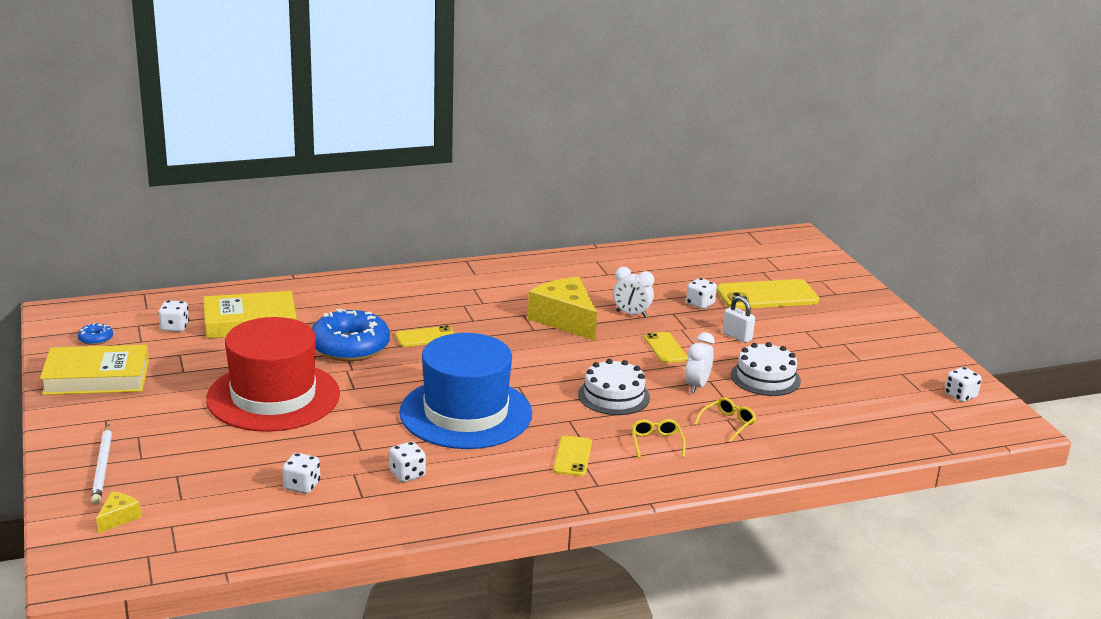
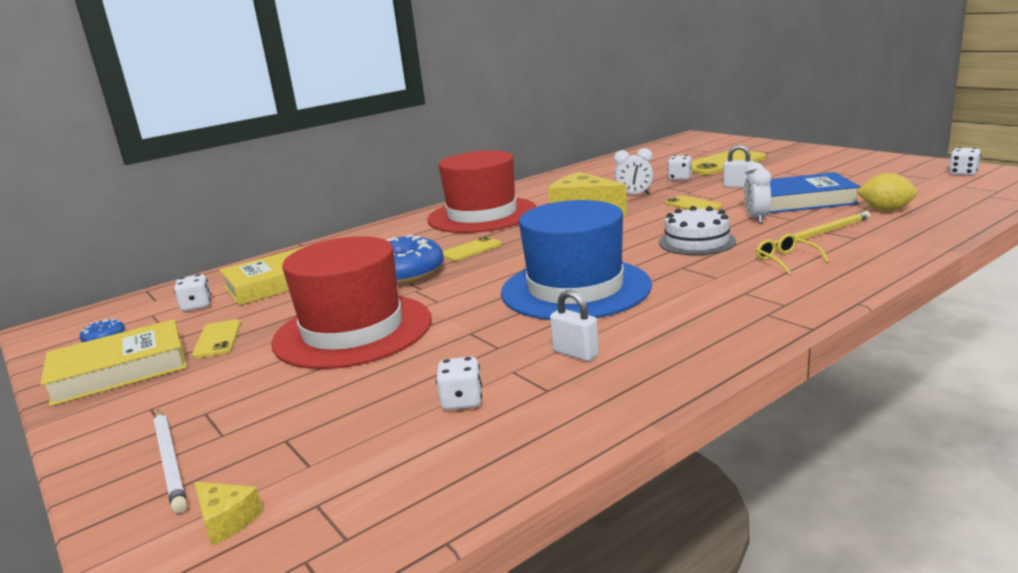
camera: 15 degrees left, 5 degrees down
(118, 518) = (226, 520): yellow cheese -> yellow cheese turned 120 degrees clockwise
(407, 474) = (575, 353): white dice -> white padlock
(473, 292) = (482, 215): none -> red hat
(572, 456) = (726, 291): yellow phone -> yellow phone (217, 339)
(728, 423) = (823, 232): yellow glasses -> yellow pencil
(765, 378) = (802, 200): white cake -> blue book
(817, 416) = (885, 210): none -> yellow lemon

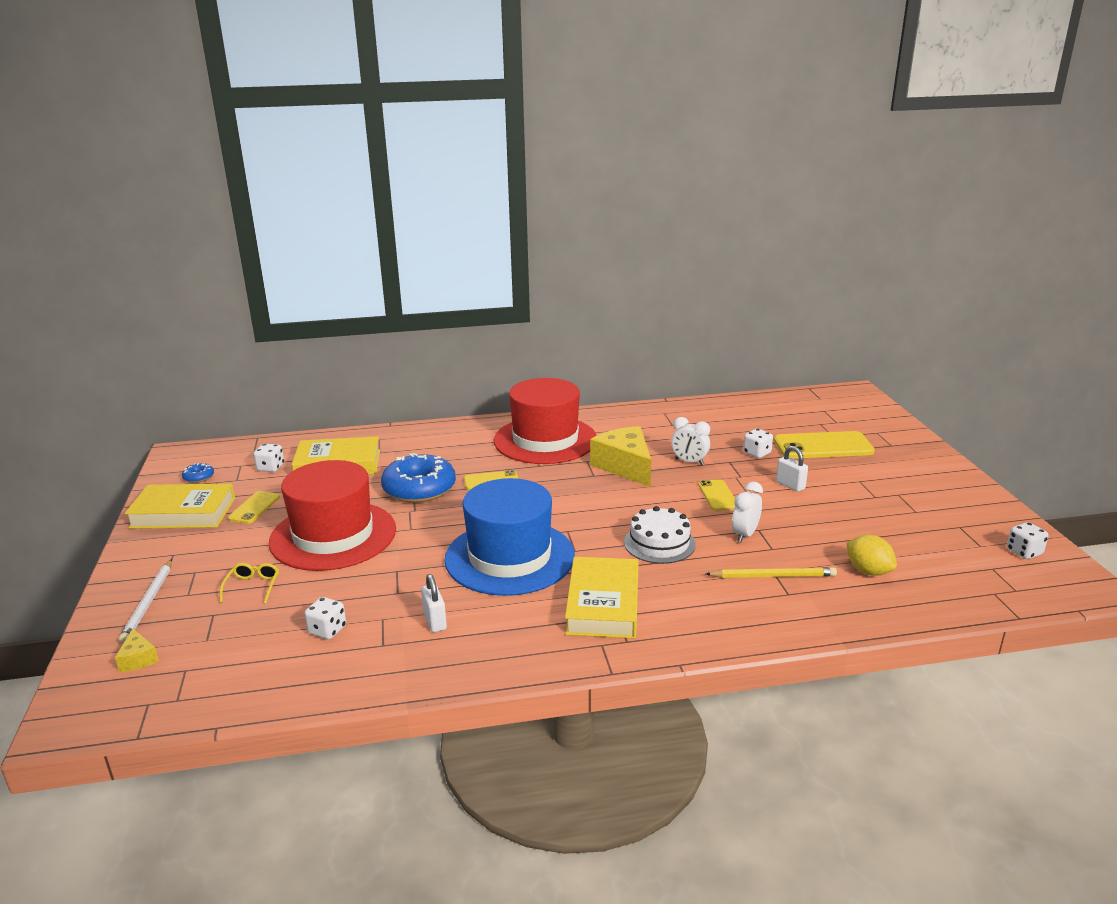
camera: 25 degrees right, 5 degrees up
(719, 289) = (603, 604): none -> yellow book
(786, 260) = (696, 595): yellow glasses -> yellow glasses (253, 587)
(802, 200) = (816, 528): blue book -> none

